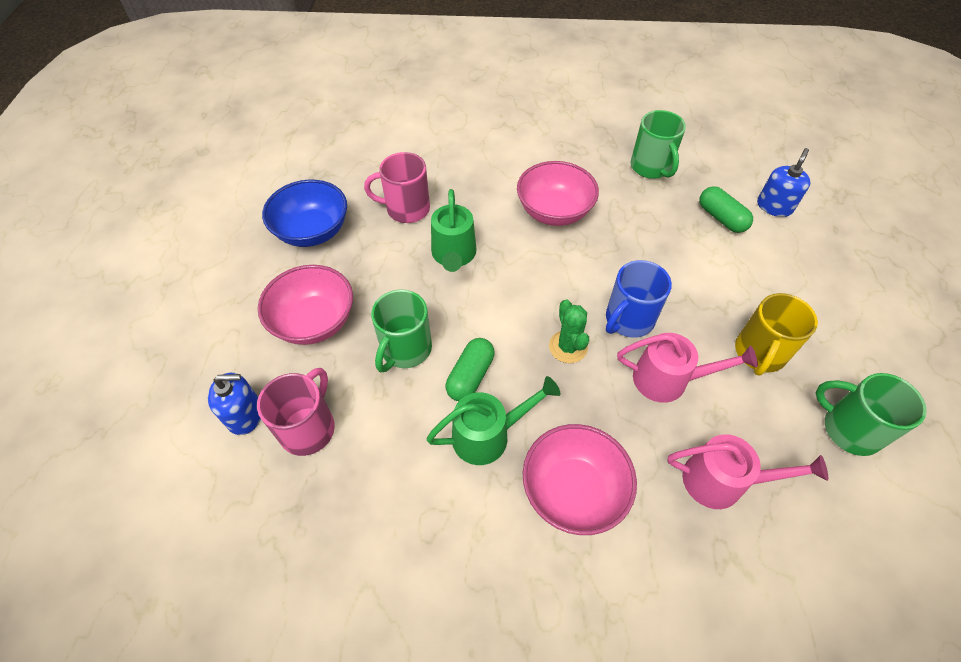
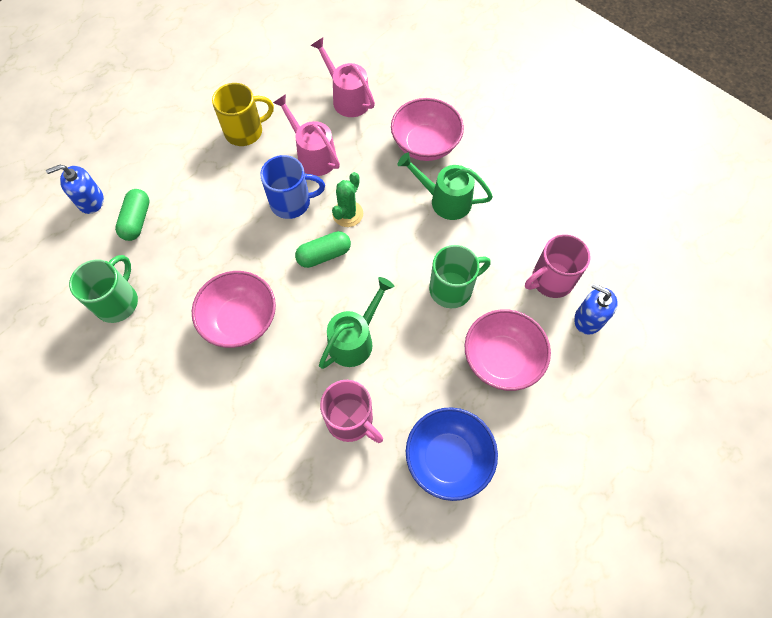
camera: 140 degrees left, 10 degrees up
(470, 376) = (425, 240): green capsule -> green capsule (324, 255)
(849, 429) = (256, 73): green mug -> none

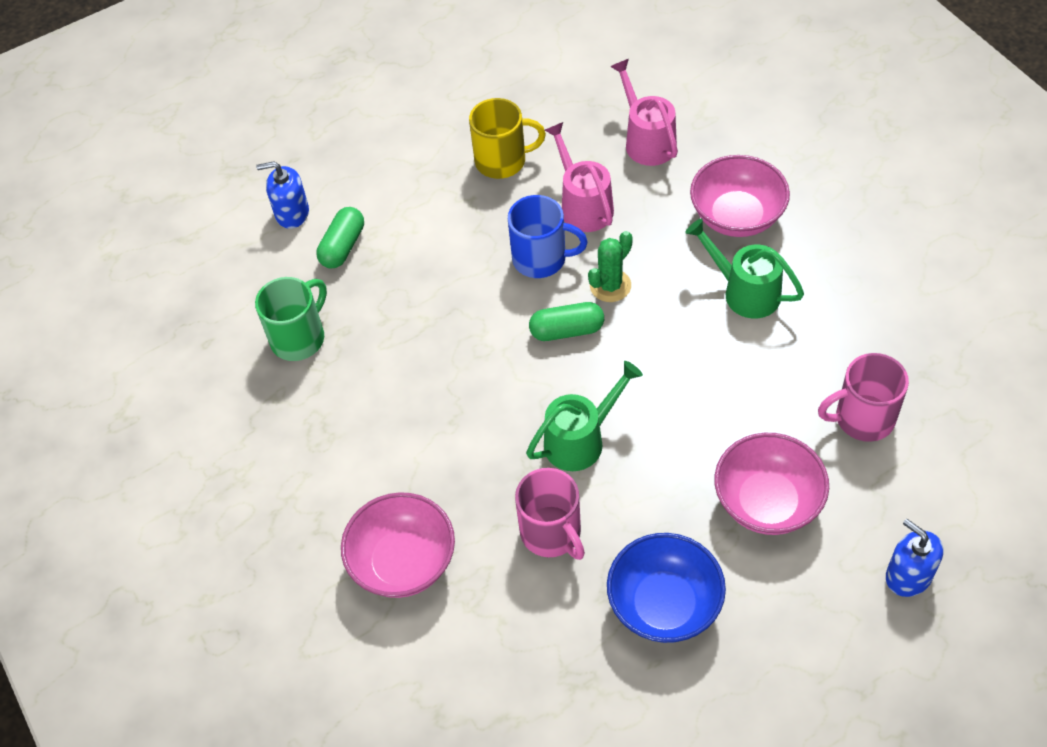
camera: 20 degrees right, 10 degrees down
(240, 320) = (443, 388): pink bowl -> pink bowl (403, 562)
(452, 288) = (725, 403): green mug -> none
(588, 319) = (901, 476): blue soap dispenser -> blue soap dispenser (908, 576)

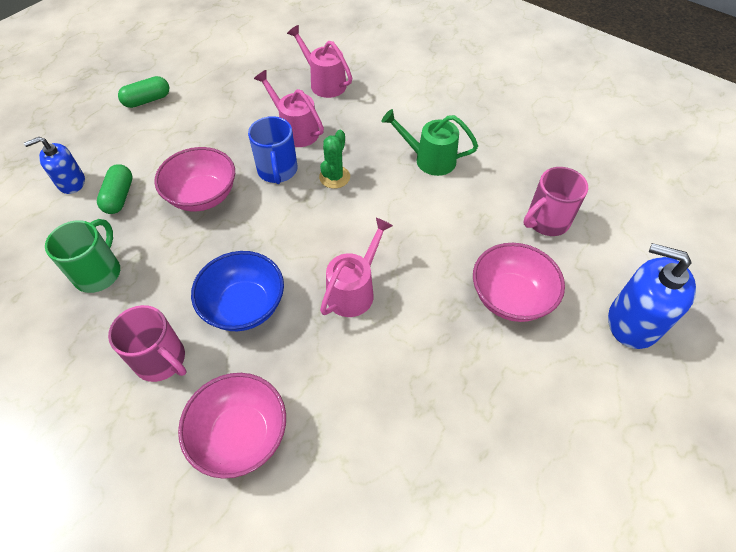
camera: 25 degrees left, 0 degrees up
(502, 161) = (227, 115): yellow mug -> none
(541, 259) = (277, 171): blue mug -> blue mug turned 90 degrees clockwise
(552, 533) = (359, 370): pink mug -> pink mug (161, 360)
(567, 330) = (314, 214): green capsule -> green capsule (147, 100)
(581, 439) = (354, 290): green watering can -> pink watering can
(664, 604) = (470, 401): blue bowl -> blue bowl (244, 306)
(737, 216) = (403, 115): pink bowl -> pink bowl (203, 196)
(908, 576) = (633, 322): blue soap dispenser -> blue soap dispenser, size x1.60

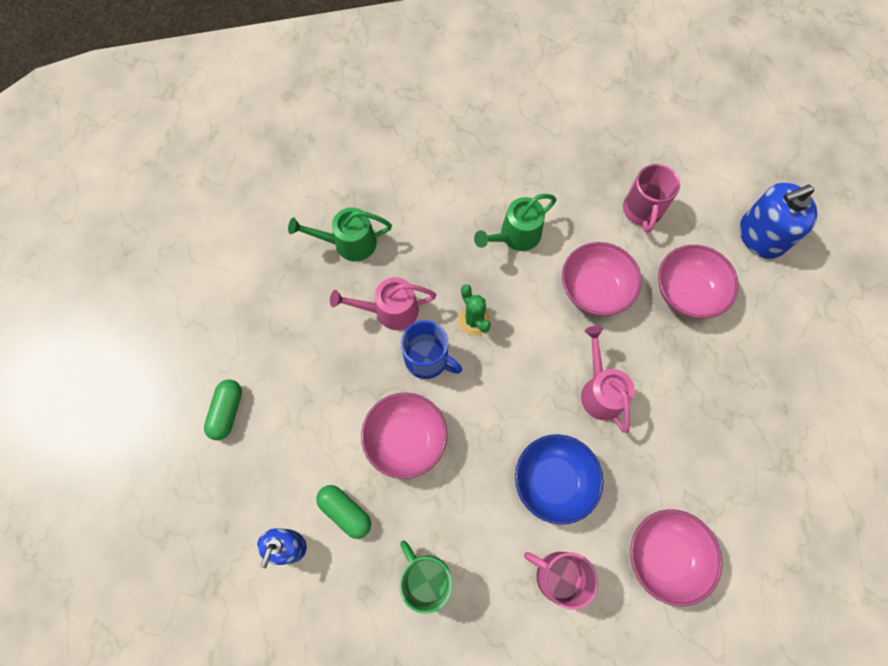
camera: 50 degrees left, 15 degrees up
(161, 360) = (557, 575): pink mug -> pink mug turned 135 degrees counterclockwise
(324, 83) = (348, 243): pink watering can -> green watering can
(439, 232) = (594, 289): none -> pink bowl

